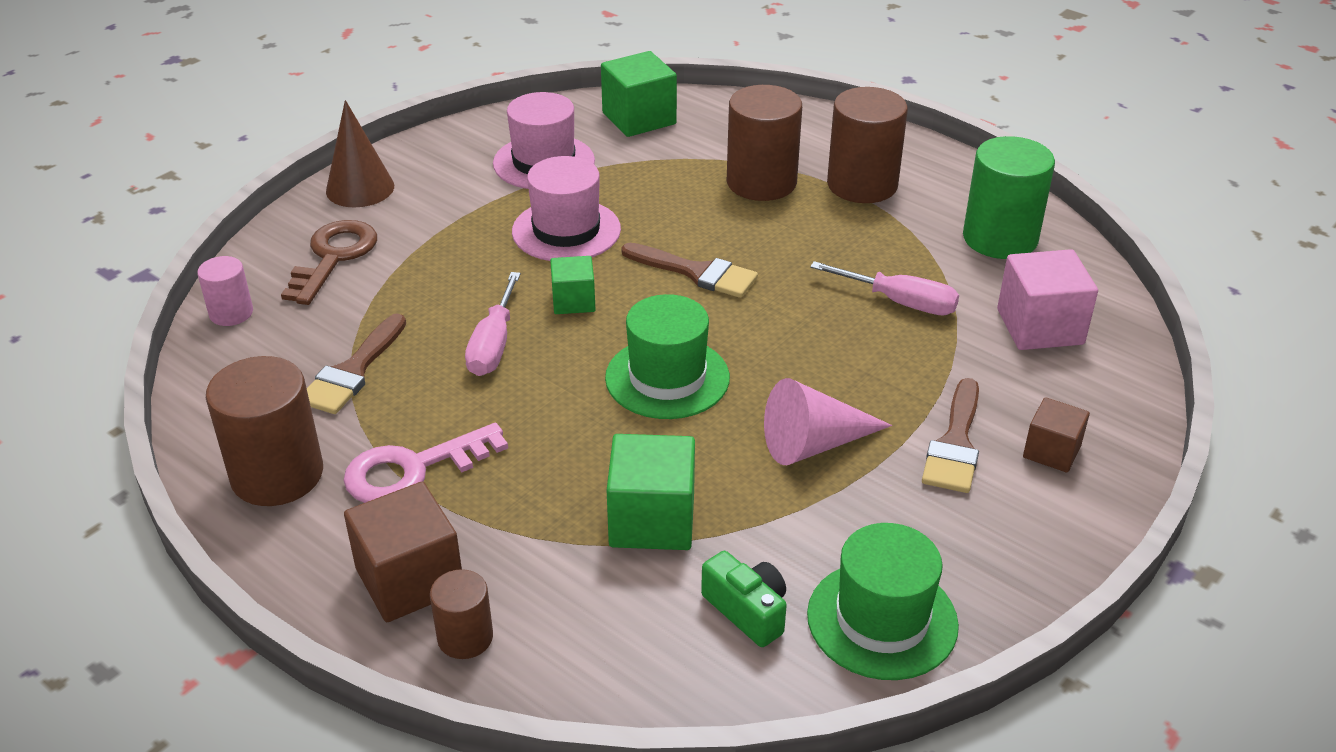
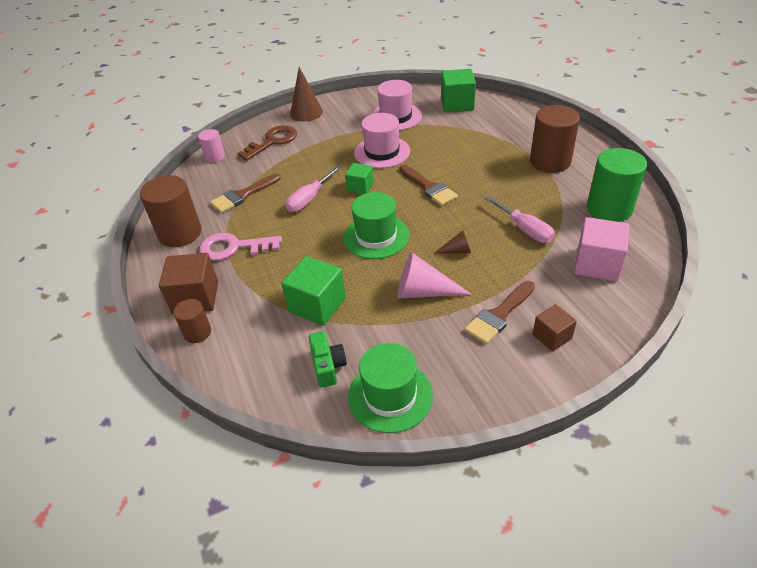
camera: 30 degrees right, 5 degrees up
(761, 182) = (496, 149): brown cylinder -> none
(819, 364) = (457, 251): none -> brown cone

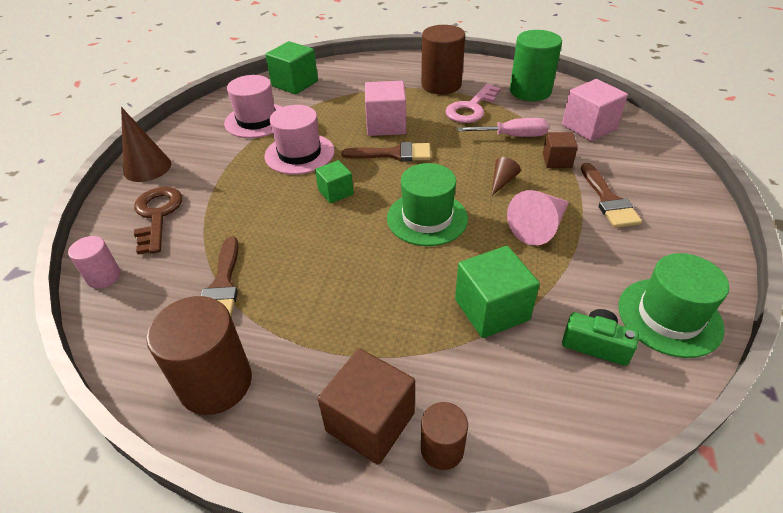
camera: 55 degrees left, 0 degrees up
(233, 248) = (313, 339): pink key -> pink key (471, 108)
(309, 199) = (306, 235): pink screwdriver -> none
(459, 166) = (386, 125): none -> pink cube
(552, 336) = (655, 187): brown cube -> brown cube (557, 160)

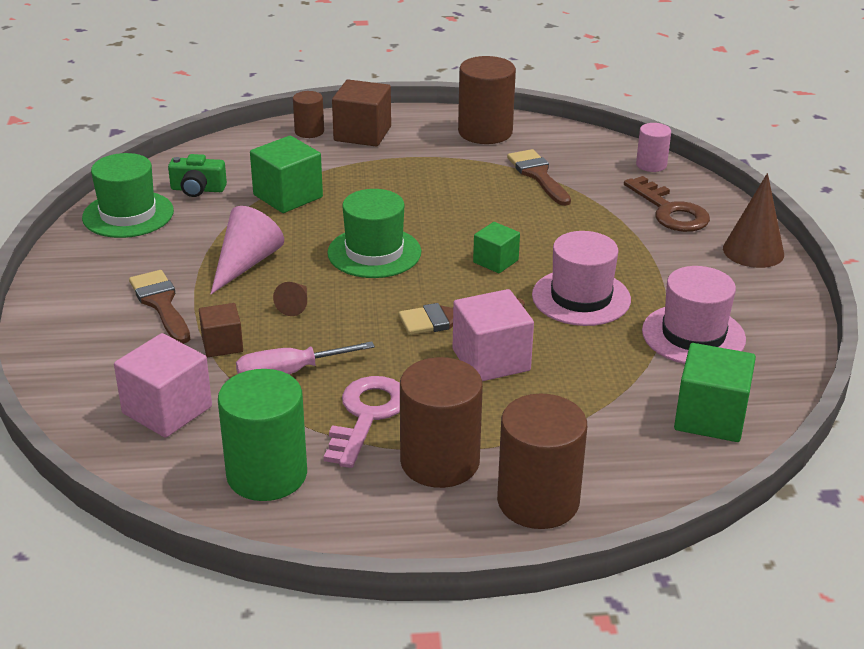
camera: 160 degrees right, 10 degrees down
(404, 66) = (538, 501): none -> brown cylinder

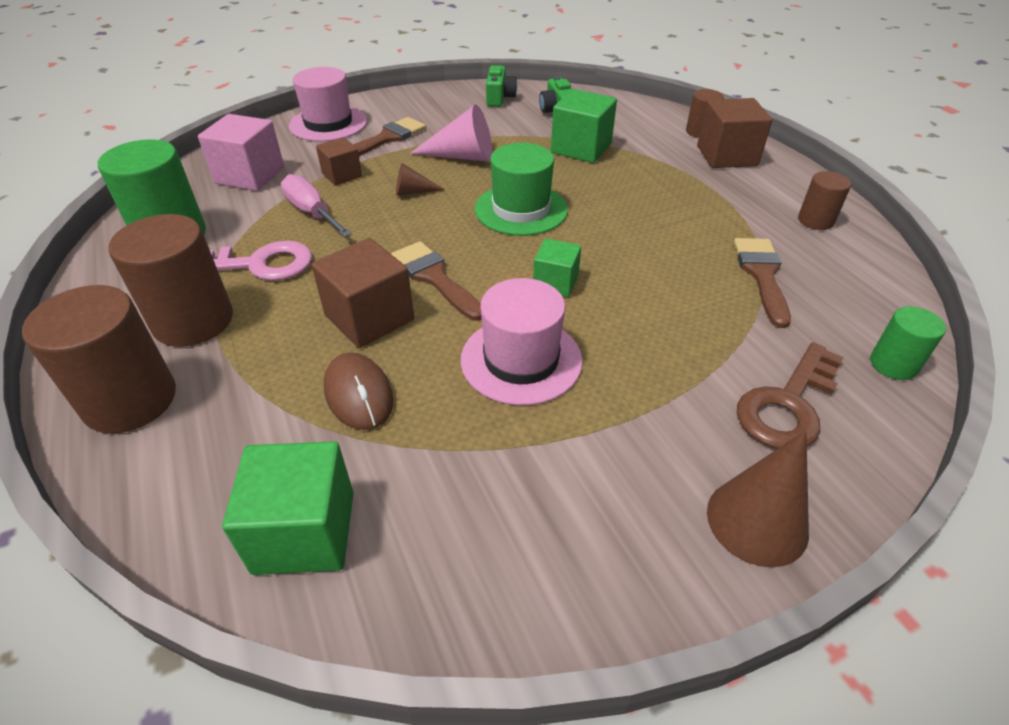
camera: 70 degrees right, 10 degrees up
(128, 214) = (499, 98): green hat -> green camera
(485, 132) = (815, 220): brown cylinder -> brown cylinder, size x0.54
(491, 360) = (369, 318): pink cube -> brown cube
(538, 175) = (762, 275): brown brush -> brown brush turned 45 degrees counterclockwise
(585, 378) = (358, 394): none -> brown mouse
(651, 165) = (893, 364): pink cylinder -> green cylinder
(693, 335) = (489, 482): pink hat -> pink hat (328, 124)

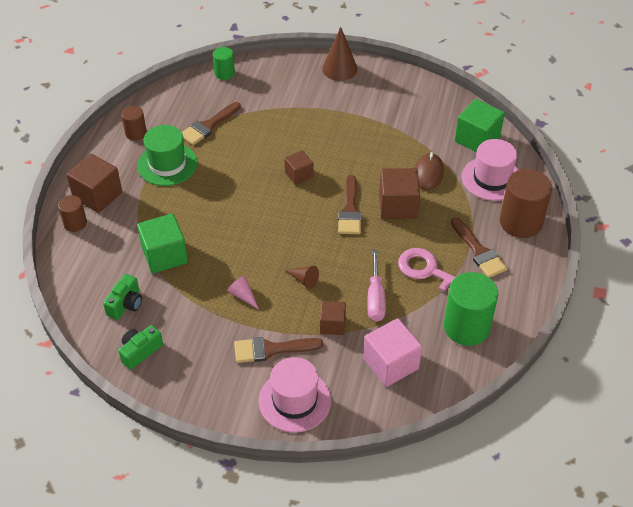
camera: 140 degrees left, 5 degrees up
(193, 321) = (479, 251): brown cylinder -> brown brush
(462, 156) = (243, 295): pink cone -> pink cone, size x0.54
(521, 209) = (261, 228): green hat -> green hat (167, 164)
(521, 360) = (353, 151): pink hat -> pink hat (492, 178)
(555, 282) = (299, 175): green cube -> brown cube
(788, 405) = (282, 84): brown key -> none

